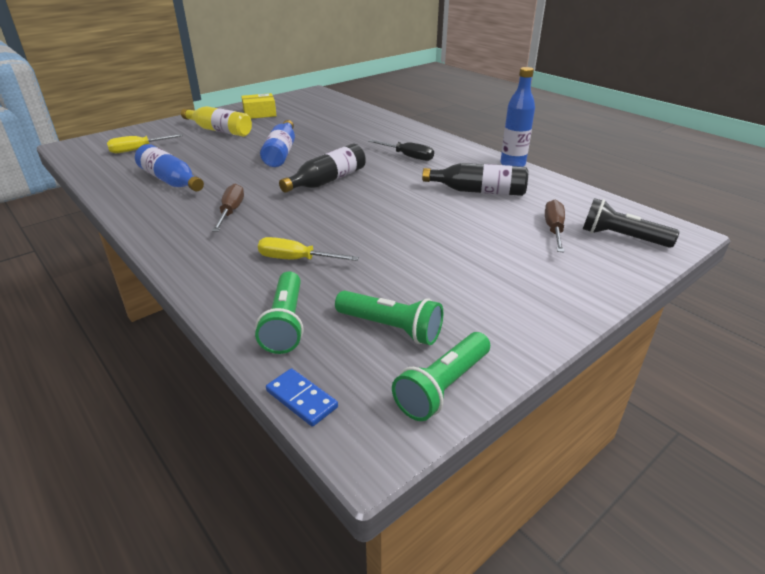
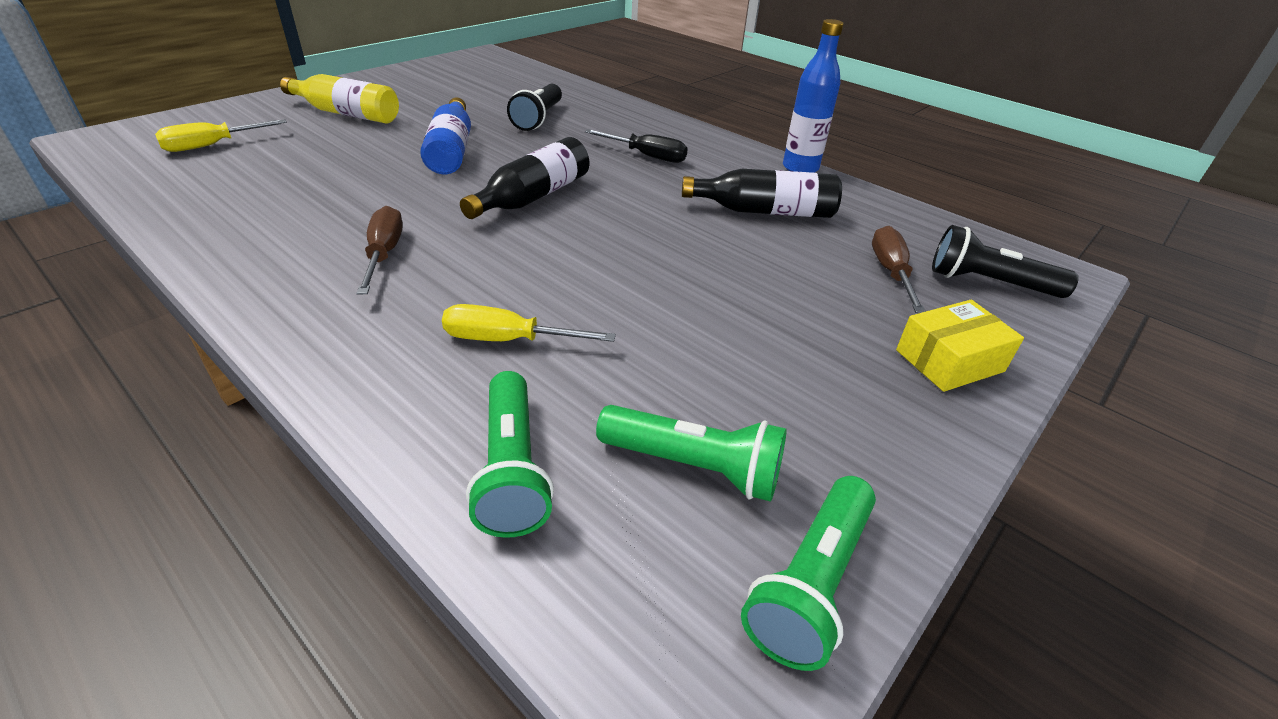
camera: 10 degrees left, 5 degrees up
(170, 180) = (273, 199): blue bottle -> none
(260, 114) = (407, 87): yellow box -> yellow box (949, 361)
(302, 399) = (570, 635): blue domino -> none
(341, 133) = (538, 119): none -> black flashlight

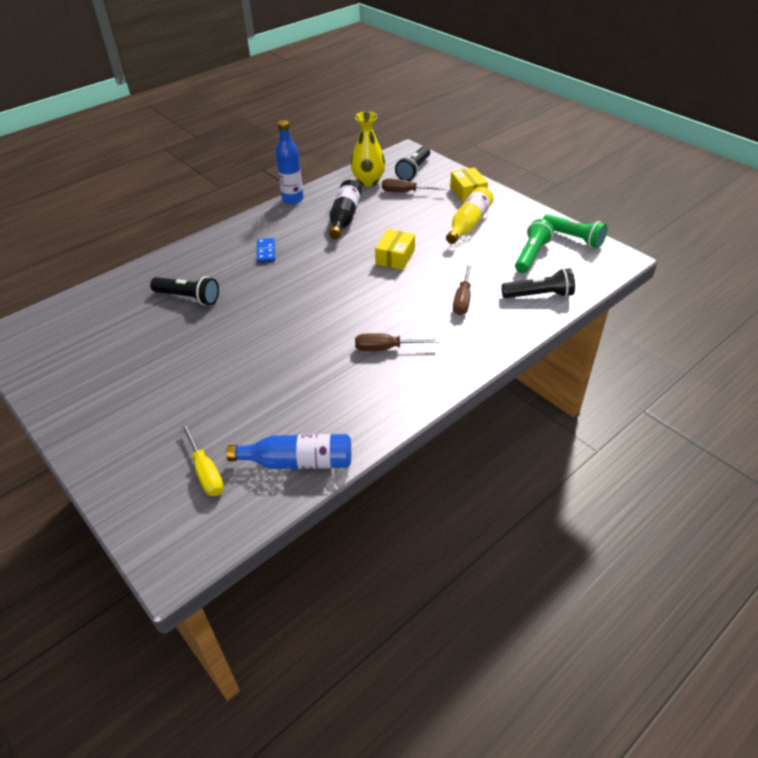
camera: 80 degrees left, 5 degrees up
(347, 114) = (149, 404): yellow bottle -> yellow bottle (468, 224)
(451, 150) = (241, 336): blue bottle -> blue bottle (298, 462)
(508, 340) = (462, 299): yellow screwdriver -> brown screwdriver
(511, 469) = (539, 295): green flashlight -> black flashlight
(533, 197) = (319, 296): black bottle -> none
(647, 156) = (266, 252): black screwdriver -> blue domino
(651, 261) = (395, 257): none -> yellow box
(904, 231) = (368, 181): none -> yellow vase

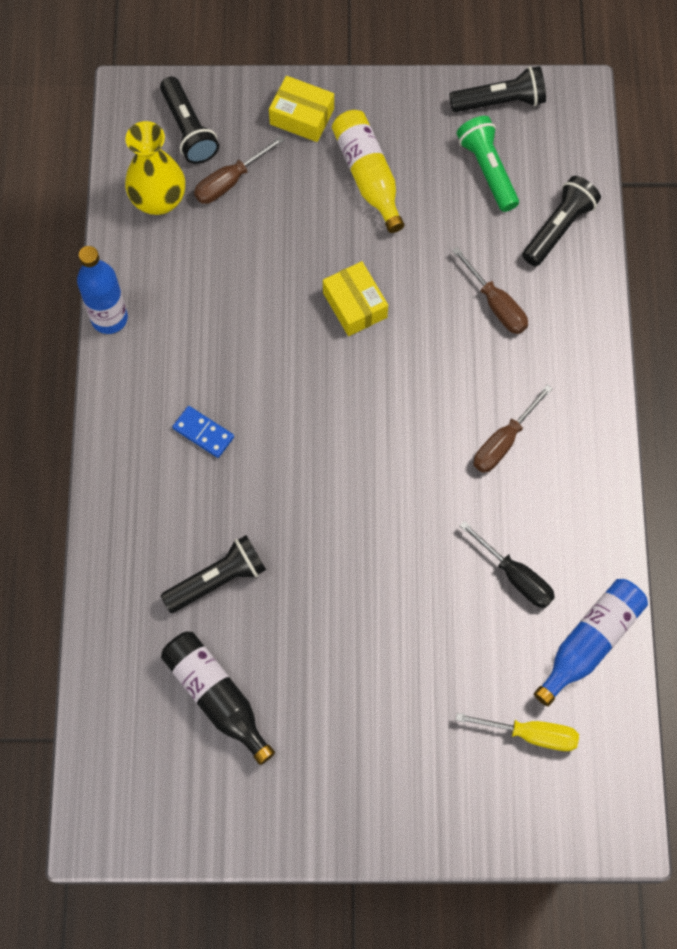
camera: 50 degrees left, 25 degrees up
(307, 402) = (515, 576): none -> black screwdriver
(344, 217) = (216, 293): black bottle -> black bottle (216, 697)
(573, 238) = (500, 101): green flashlight -> black flashlight

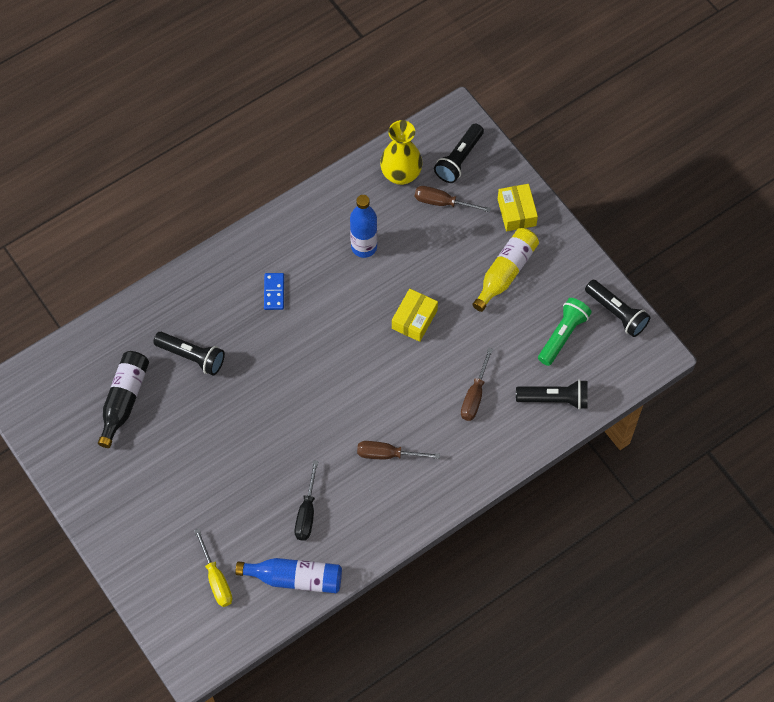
camera: 55 degrees right, 5 degrees down
(109, 318) = (307, 199): blue bottle -> blue bottle (364, 247)

